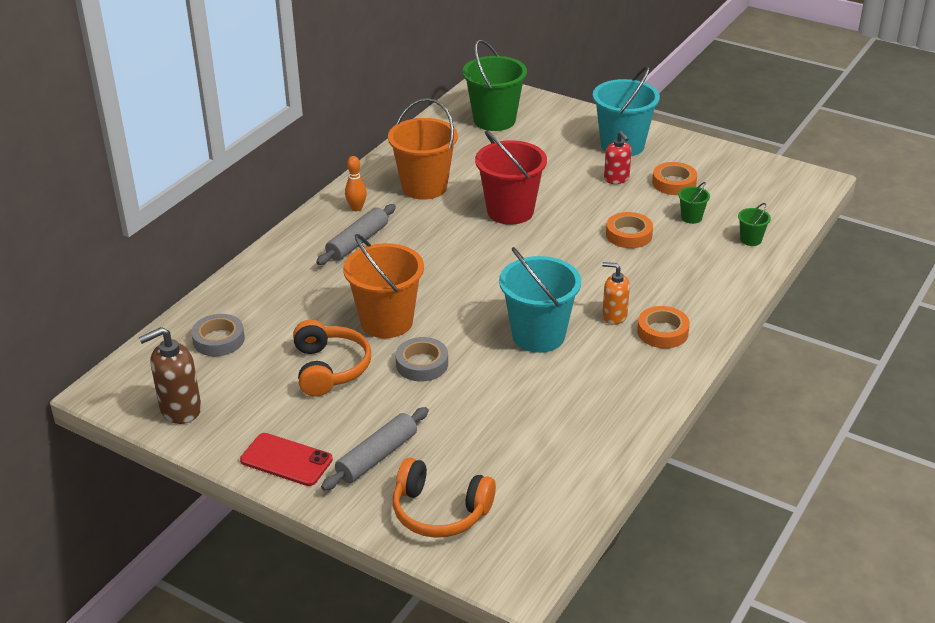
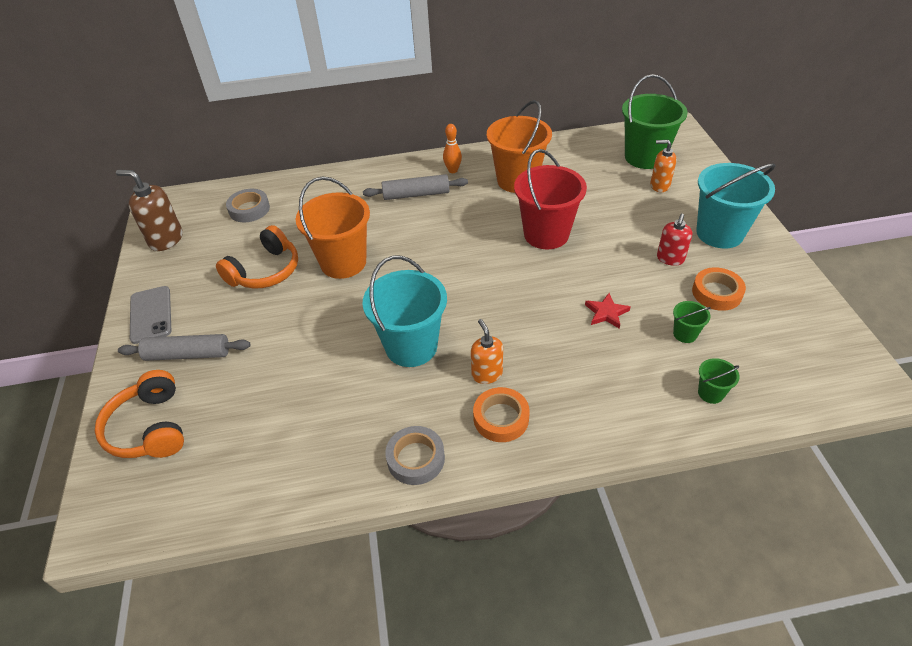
camera: 50 degrees right, 10 degrees up
(286, 460) = (150, 315): red phone -> grey phone
(422, 364) = (313, 309): grey tape -> grey tape (416, 458)
(536, 135) = (659, 185): none -> orange soap dispenser
(629, 235) = (606, 313): orange tape -> red star

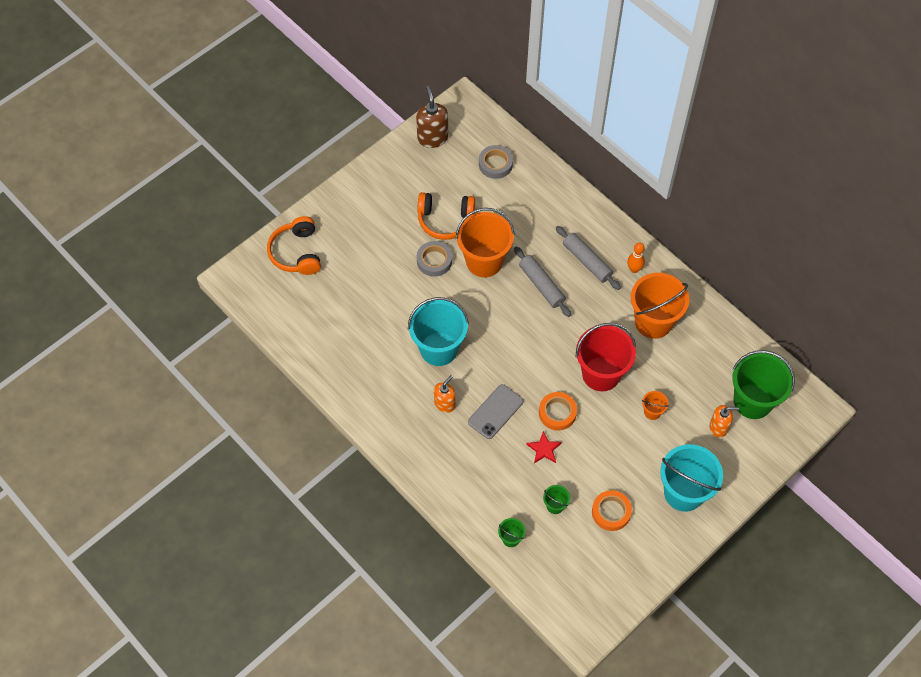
camera: 55 degrees right, 15 degrees up
(149, 428) = (296, 253): orange headphones -> orange headphones turned 45 degrees counterclockwise
(150, 315) = (368, 185): grey phone -> grey phone (495, 411)
(188, 354) = (354, 230): grey rolling pin -> grey rolling pin (541, 285)
(416, 458) = (362, 400): grey tape -> grey tape (434, 261)
(501, 418) = (416, 429): orange tape -> orange tape (557, 413)
(614, 218) = (652, 412): none -> orange bucket
(659, 185) = (718, 427): orange soap dispenser -> orange soap dispenser turned 105 degrees clockwise
(670, 259) = (629, 468): red soap dispenser -> none

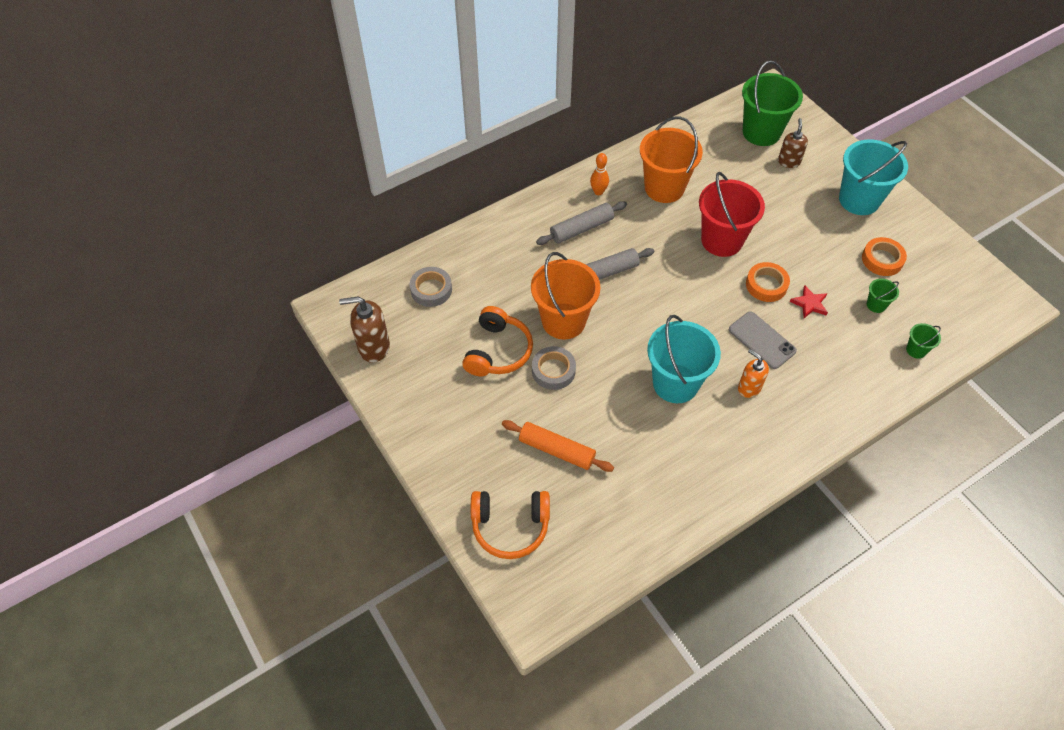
camera: 80 degrees left, 5 degrees down
(363, 273) = (556, 450): none -> orange rolling pin
(652, 412) = (769, 207): orange bucket -> none
(718, 427) = (789, 161): orange soap dispenser -> brown soap dispenser

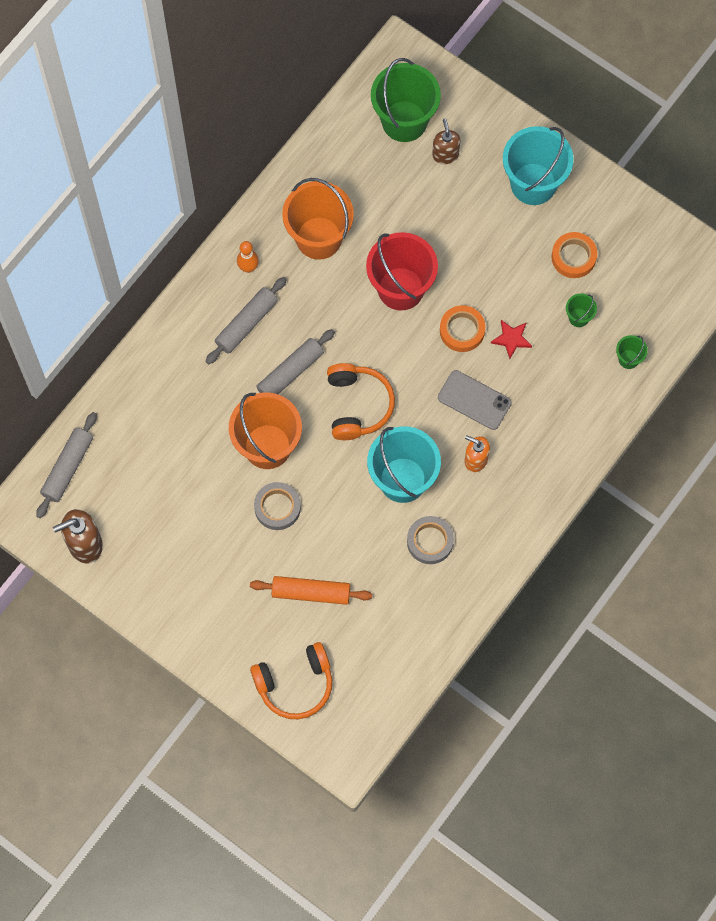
camera: 20 degrees left, 15 degrees up
(388, 286) = (67, 467): none -> grey rolling pin
(431, 290) = (115, 456): grey tape -> grey tape (430, 541)
(498, 351) = (213, 504): orange headphones -> orange headphones (357, 405)

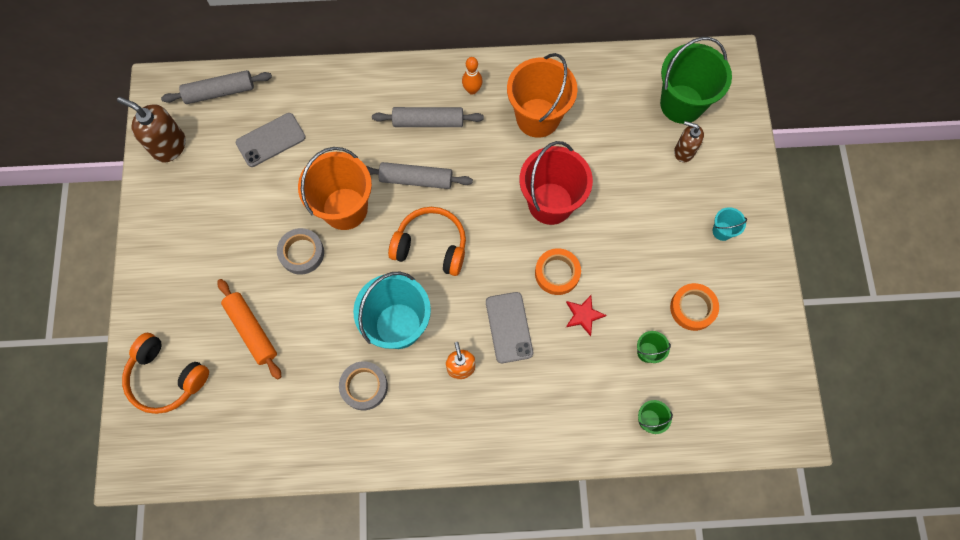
camera: 50 degrees right, 0 degrees up
(152, 459) = (271, 140): none -> grey phone
(357, 405) = (431, 246): orange headphones -> orange headphones turned 120 degrees counterclockwise
(445, 154) = (684, 151): brown soap dispenser -> brown soap dispenser turned 105 degrees counterclockwise
(533, 184) = (722, 231): turquoise bucket -> turquoise bucket, size x0.44

